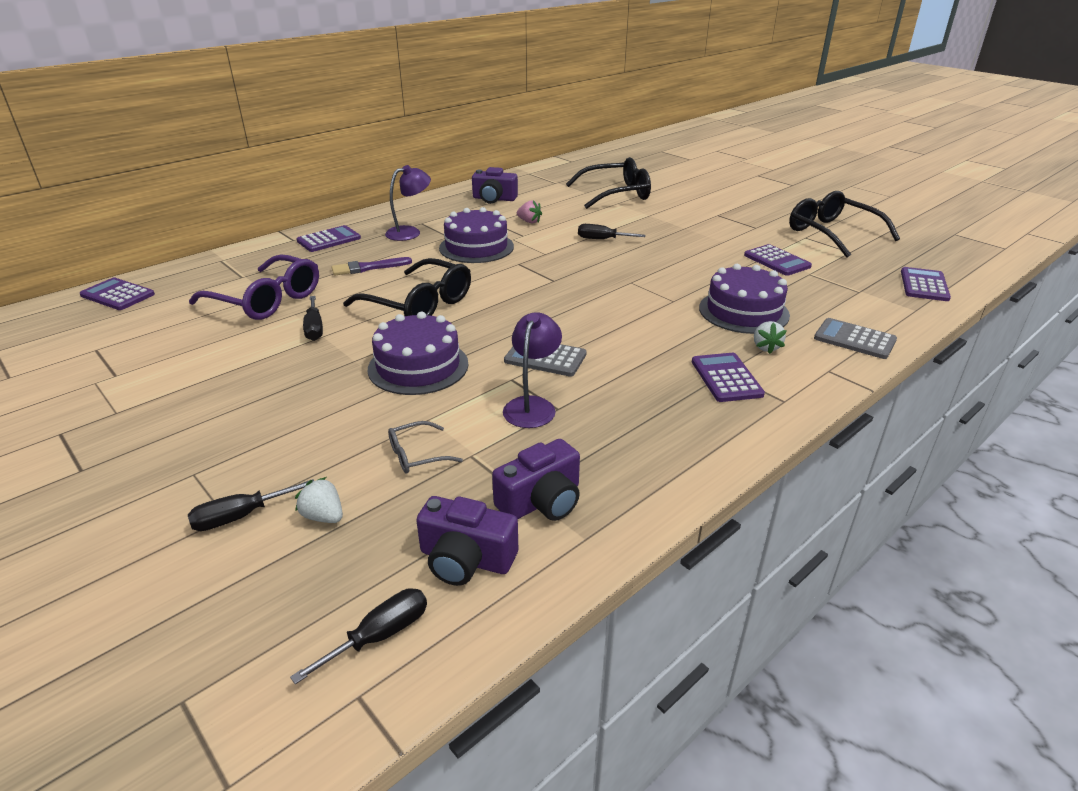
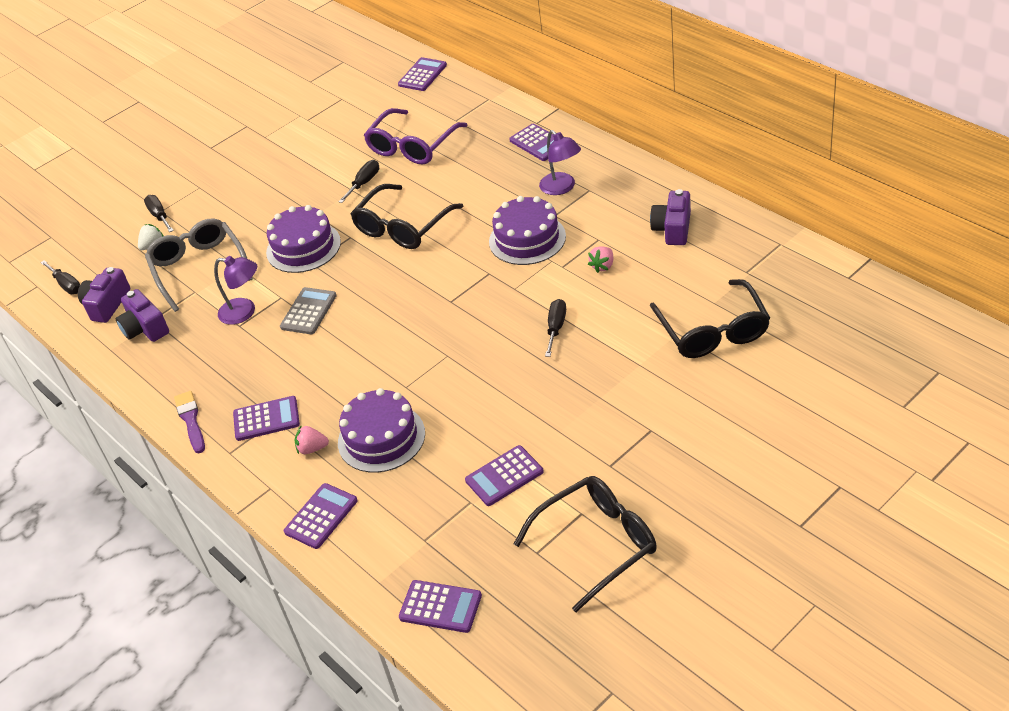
camera: 95 degrees right, 10 degrees up
(314, 328) = (364, 183): black screwdriver -> black screwdriver turned 135 degrees clockwise
(368, 268) = (475, 182): purple brush -> purple brush (190, 420)
(417, 455) = (199, 269): grey glasses -> grey glasses, size x2.13
(765, 347) = (312, 448): white strawberry -> pink strawberry
(854, 339) = (321, 516): grey calculator -> purple calculator

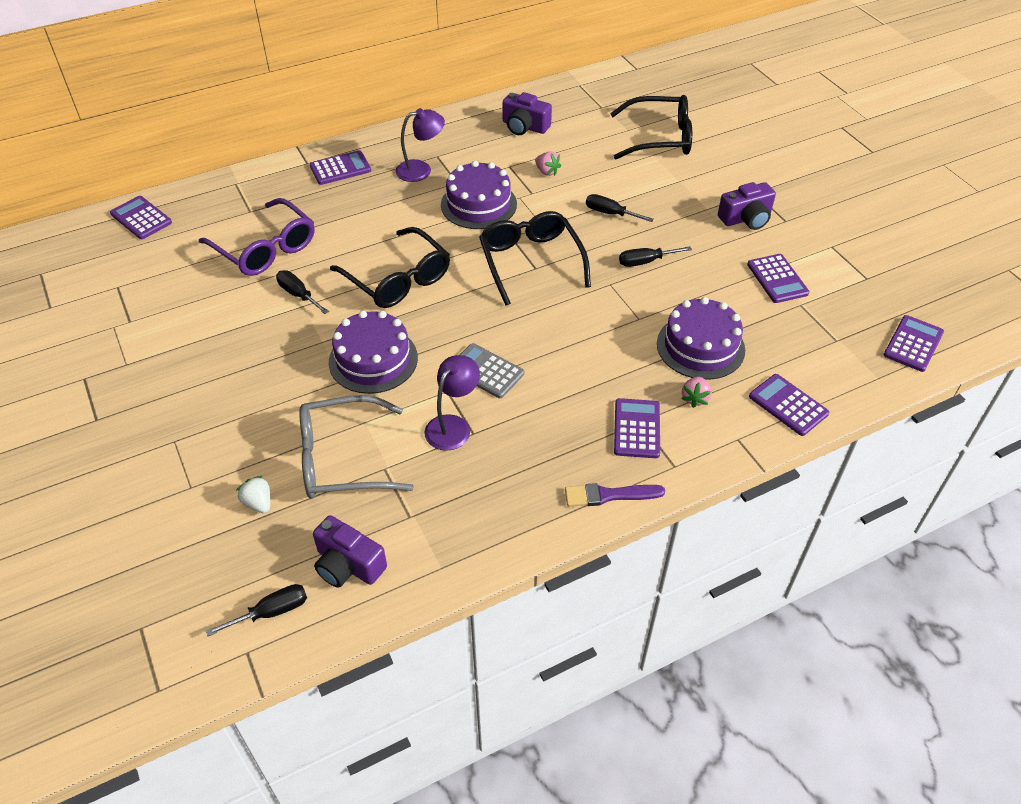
camera: 80 degrees left, 5 degrees up
(145, 328) = (422, 525): purple camera -> purple camera (746, 218)
(159, 216) = (200, 489): black screwdriver -> black screwdriver (645, 262)
(596, 544) = (866, 246): black glasses -> black glasses (531, 262)

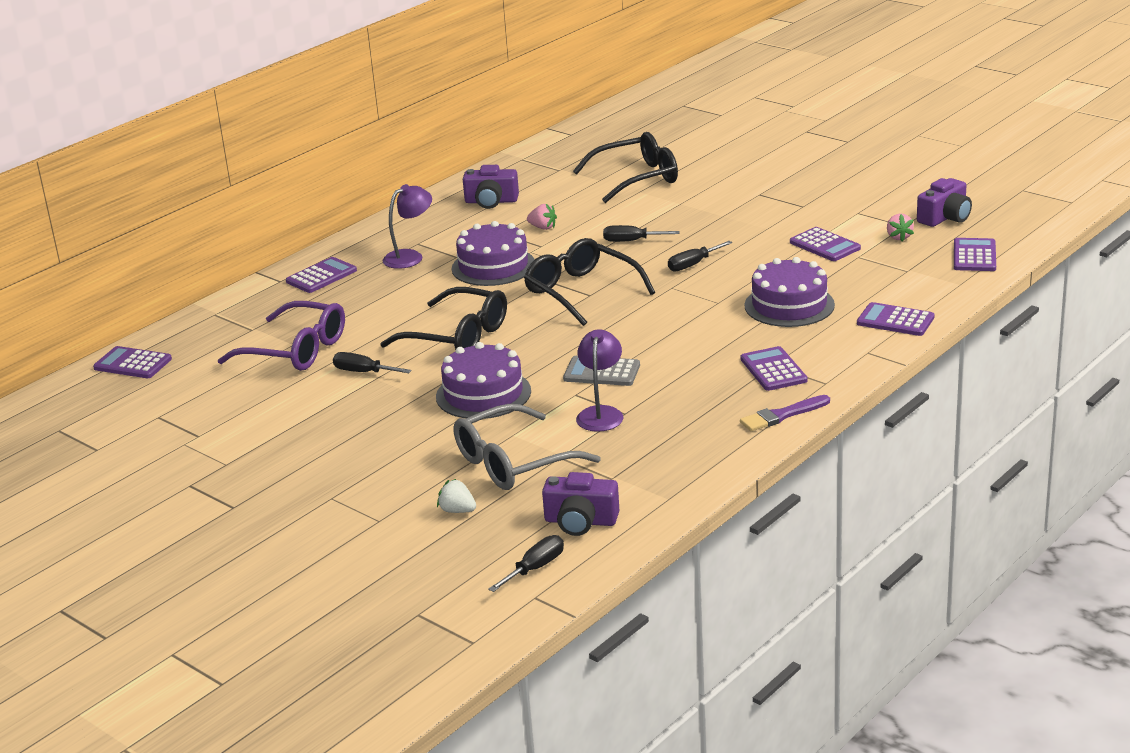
camera: 20 degrees left, 20 degrees down
(695, 398) = (810, 338): pink strawberry -> pink strawberry (898, 237)
(746, 218) = (765, 213): purple camera -> purple camera (945, 217)

